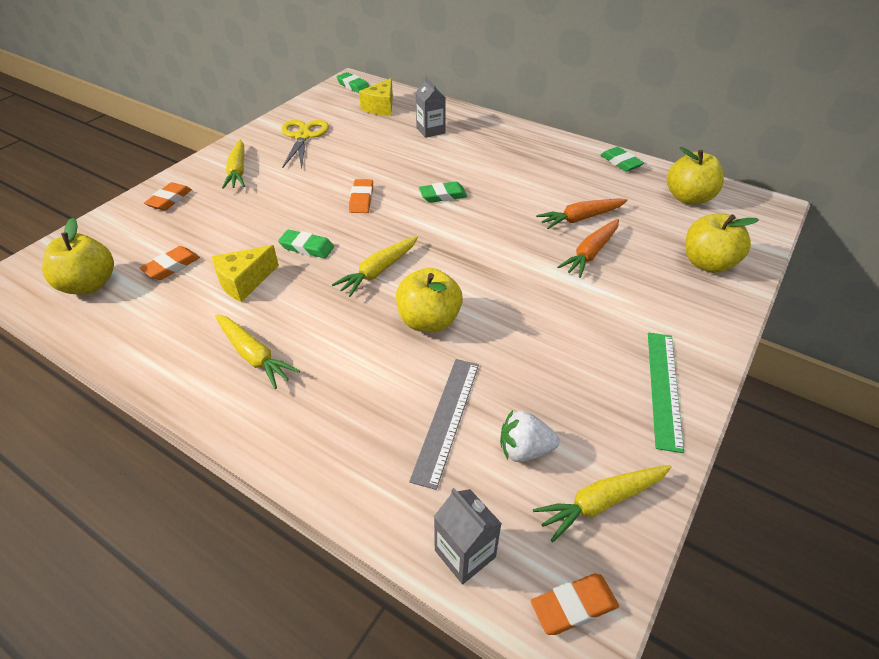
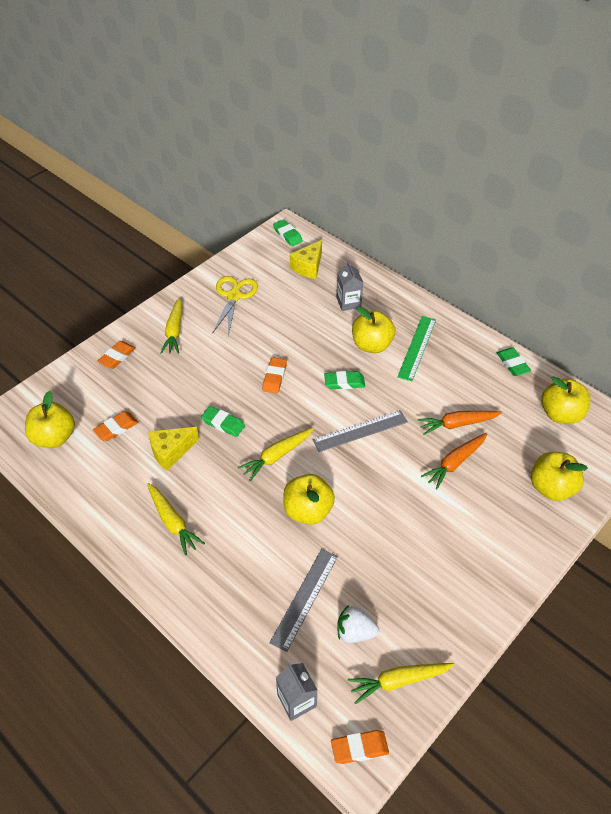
camera: 10 degrees right, 5 degrees up
(465, 162) = (372, 345): none -> yellow apple
(472, 236) = (360, 431): none -> grey ruler
(664, 388) = (473, 599): green ruler -> green ruler (417, 348)

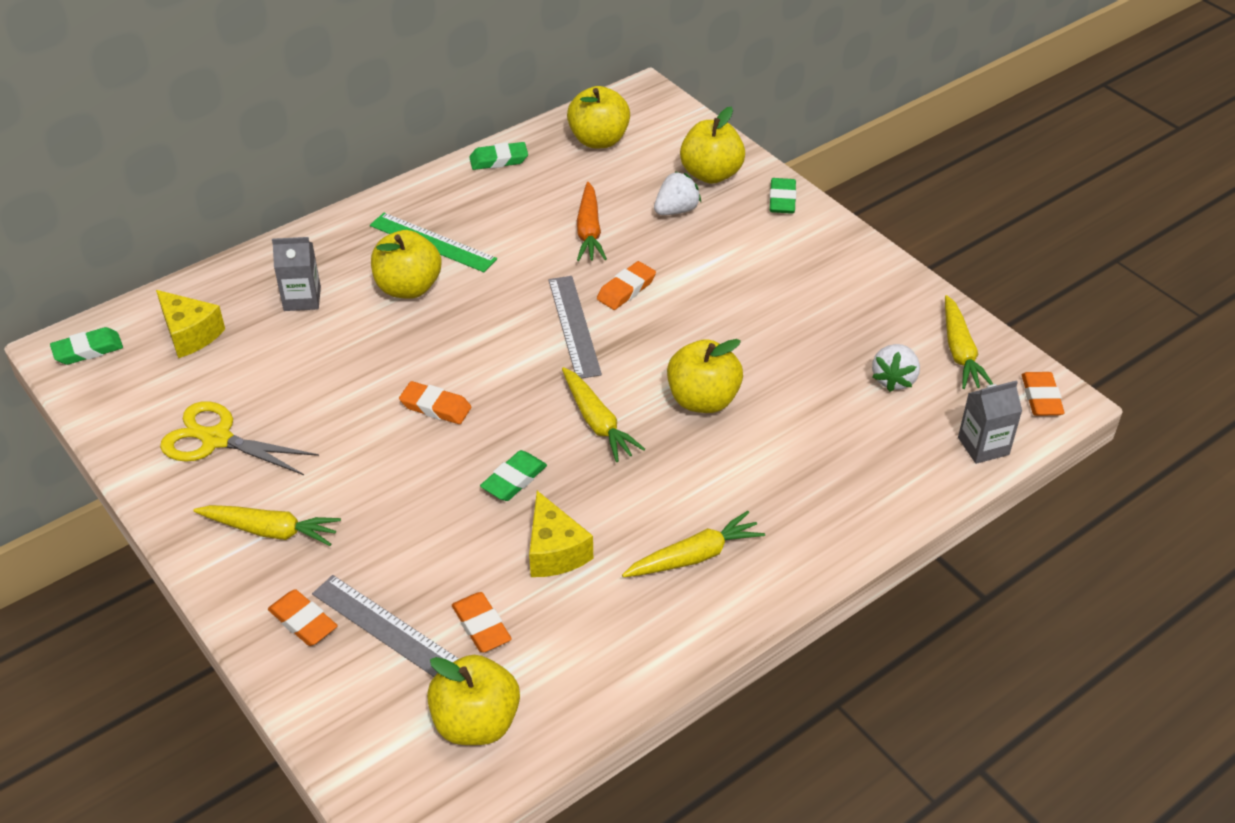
camera: 80 degrees left, 5 degrees down
(304, 598) = (841, 421): grey ruler -> grey ruler (386, 628)
(344, 382) = (474, 329): green eraser -> green eraser (782, 200)
(404, 453) = (626, 289): none -> orange eraser
(454, 463) = (654, 246): orange carrot -> none
(499, 471) = (676, 210): none -> white strawberry

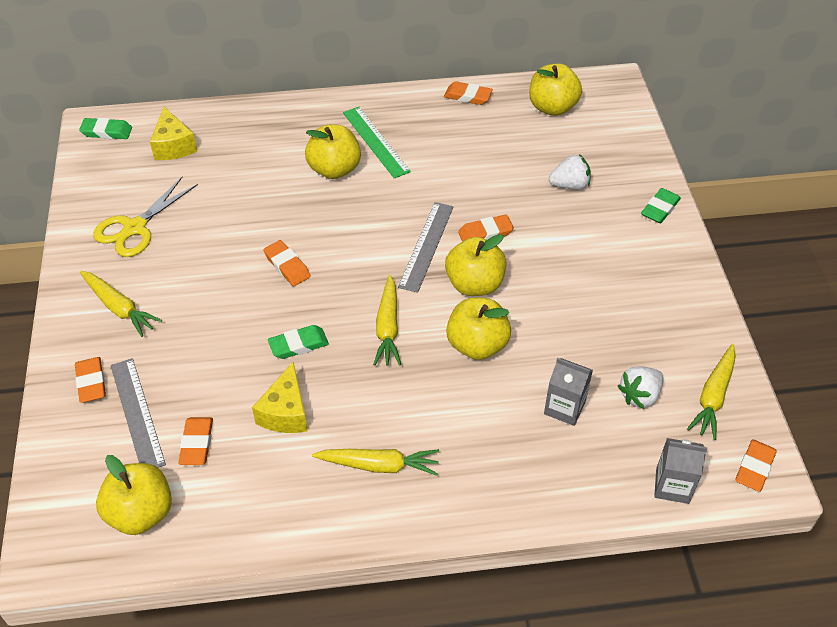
camera: 30 degrees right, 5 degrees up
(217, 439) = (135, 228): yellow scissors -> yellow scissors turned 105 degrees counterclockwise
(302, 299) = (260, 149): grey carton -> grey carton (564, 407)
(499, 160) = (467, 96): green eraser -> orange eraser
(589, 231) = (492, 176): orange carrot -> none
(711, 174) = (618, 166): yellow apple -> yellow apple (474, 284)

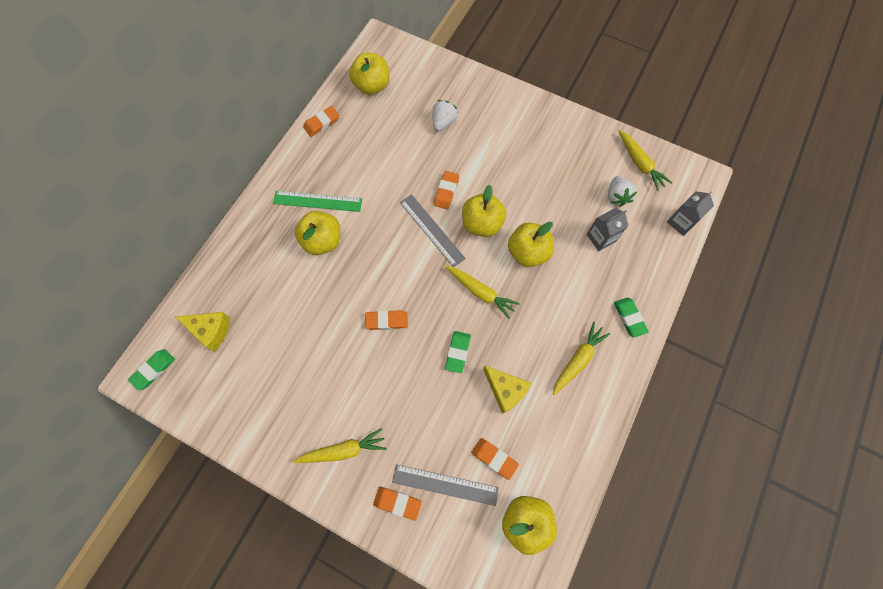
camera: 55 degrees left, 20 degrees up
(135, 228) = (274, 400): yellow scissors -> none
(660, 209) = (496, 92): green eraser -> green eraser (629, 318)
(754, 468) = (693, 178): orange eraser -> none

